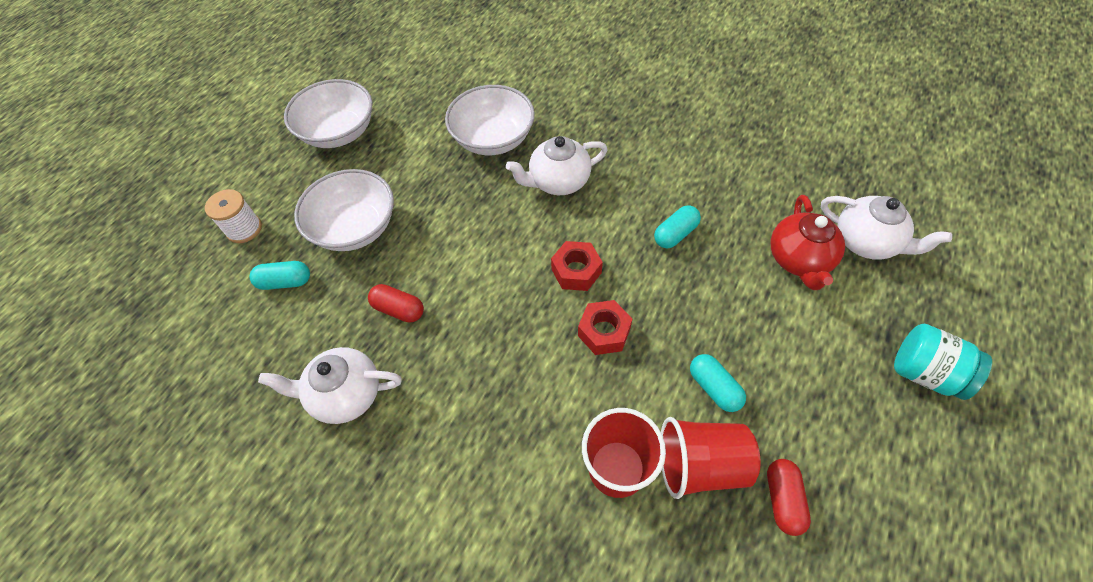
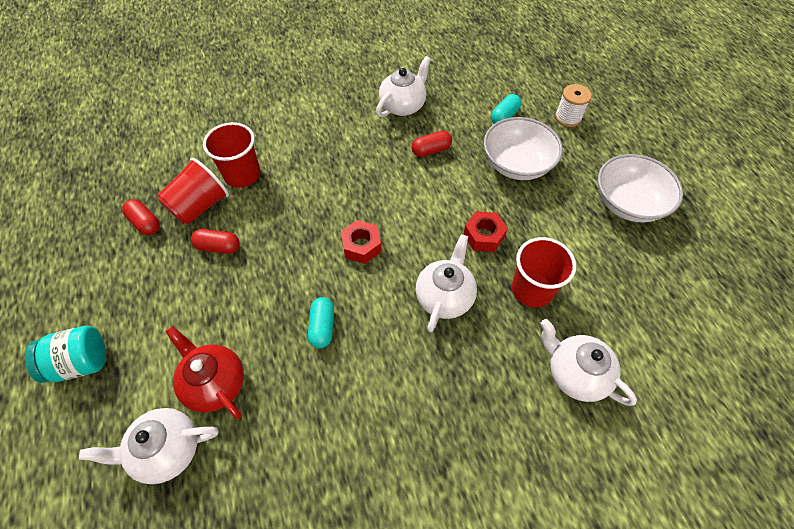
camera: 130 degrees right, 0 degrees up
(493, 139) = (532, 289): white bowl -> red cup
(537, 85) = (575, 373): none -> white teapot
(604, 332) = (308, 226): red nut -> red nut (483, 236)
(714, 388) = (218, 247): turquoise capsule -> red capsule

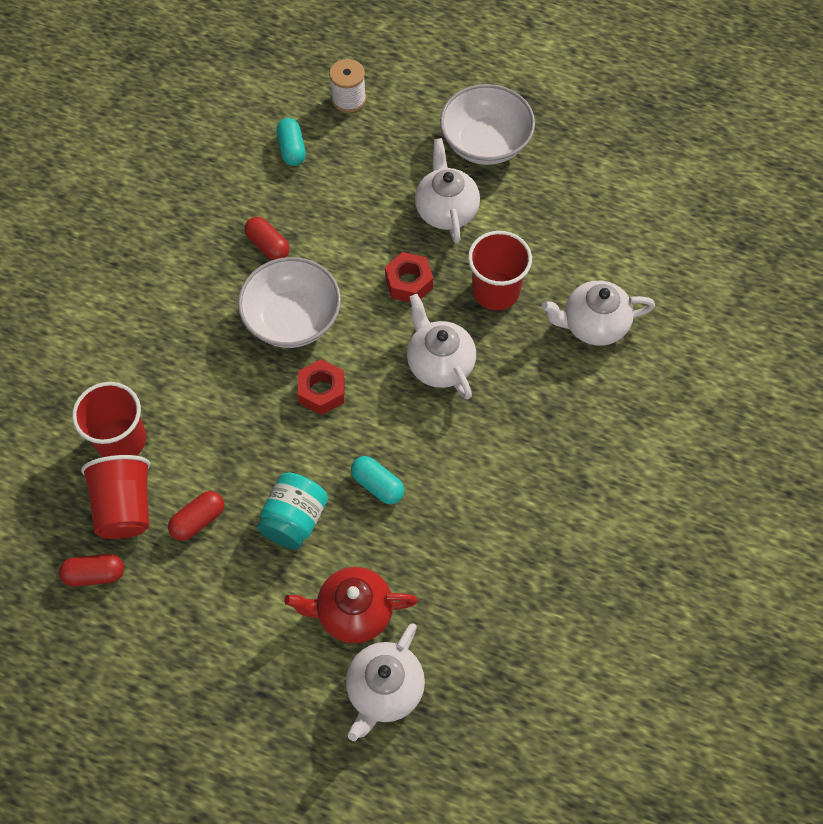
camera: 50 degrees left, 5 degrees up
(80, 363) = (221, 724): turquoise jar -> turquoise jar (294, 520)
(403, 106) = (182, 224): white teapot -> white teapot (446, 210)
(431, 150) = (268, 246): red capsule -> red capsule turned 60 degrees counterclockwise
(517, 164) = (358, 189): white bowl -> white bowl (292, 319)

